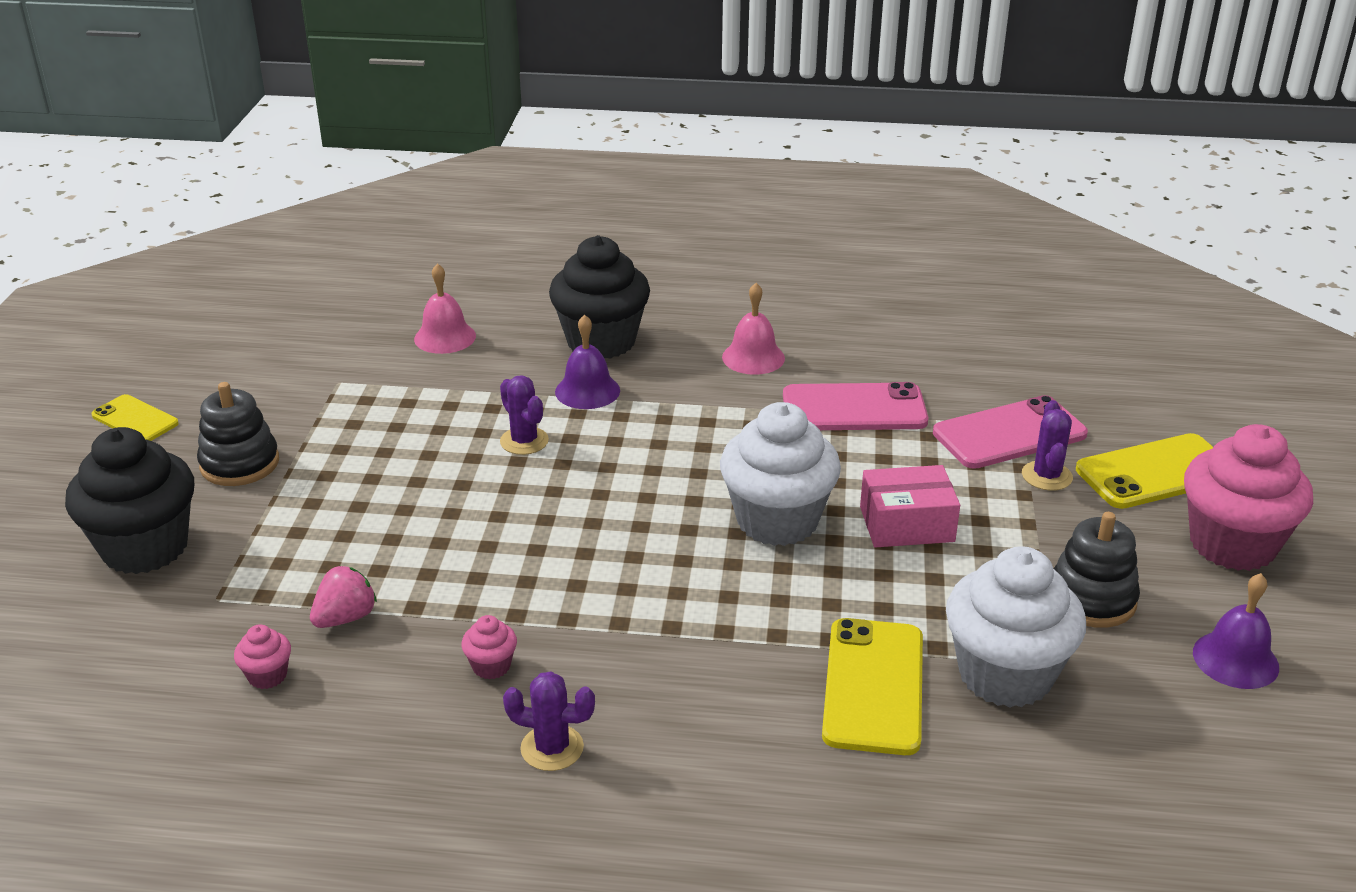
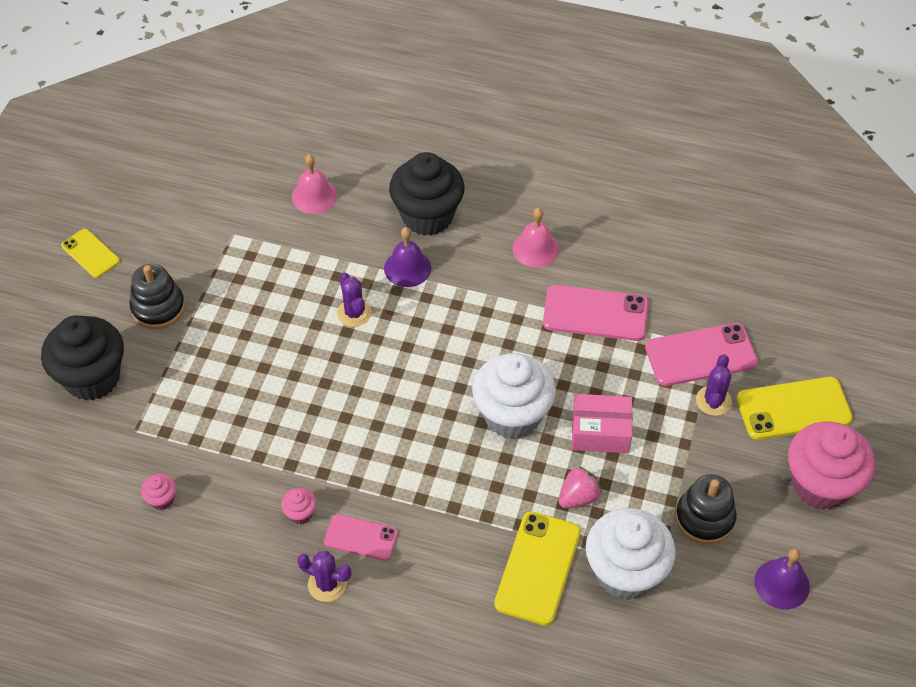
camera: 10 degrees right, 20 degrees up
(345, 618) = (214, 459): pink strawberry -> pink strawberry (578, 497)
(592, 683) = (361, 537): none -> pink phone

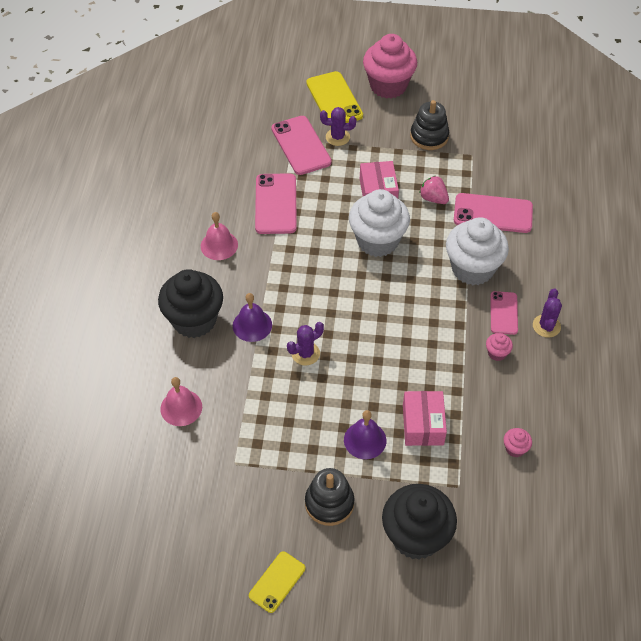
camera: 100 degrees left, 0 degrees up
(224, 411) = (423, 425): none -> pink box
(537, 568) = (493, 213): yellow phone -> pink phone
(625, 572) = (481, 171): white cupcake -> white cupcake (472, 269)
(781, 584) = (463, 100): purple bell -> purple bell (365, 440)

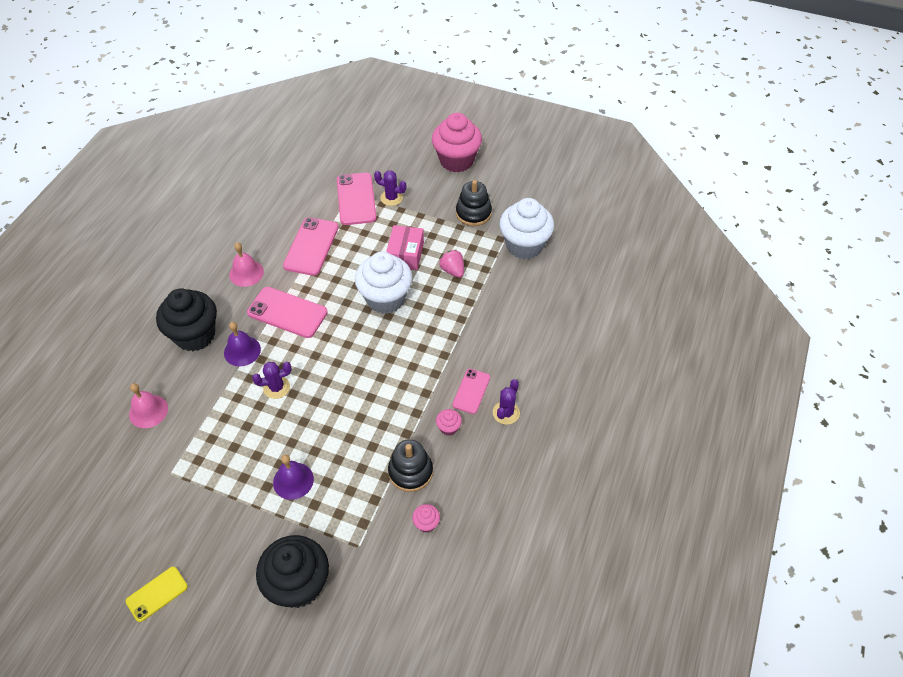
camera: 15 degrees right, 0 degrees up
(329, 503) = (235, 532): black stacking toy -> black stacking toy (410, 471)
(334, 99) = (403, 163): yellow phone -> none
(423, 425) = (351, 479): pink box -> none
(472, 269) = (460, 343): white cupcake -> white cupcake (524, 245)
(493, 213) = (501, 296): pink phone -> pink phone (287, 312)

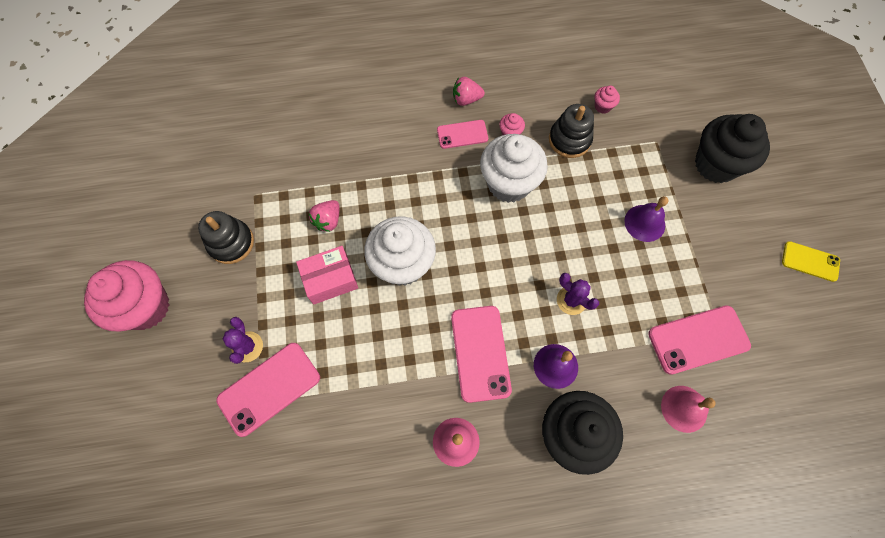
camera: 120 degrees left, 15 degrees up
(311, 246) = (374, 392): pink phone -> pink phone (698, 339)
(506, 413) = (466, 99): purple cactus -> pink strawberry
(524, 245) = (257, 172): white cupcake -> white cupcake (509, 183)

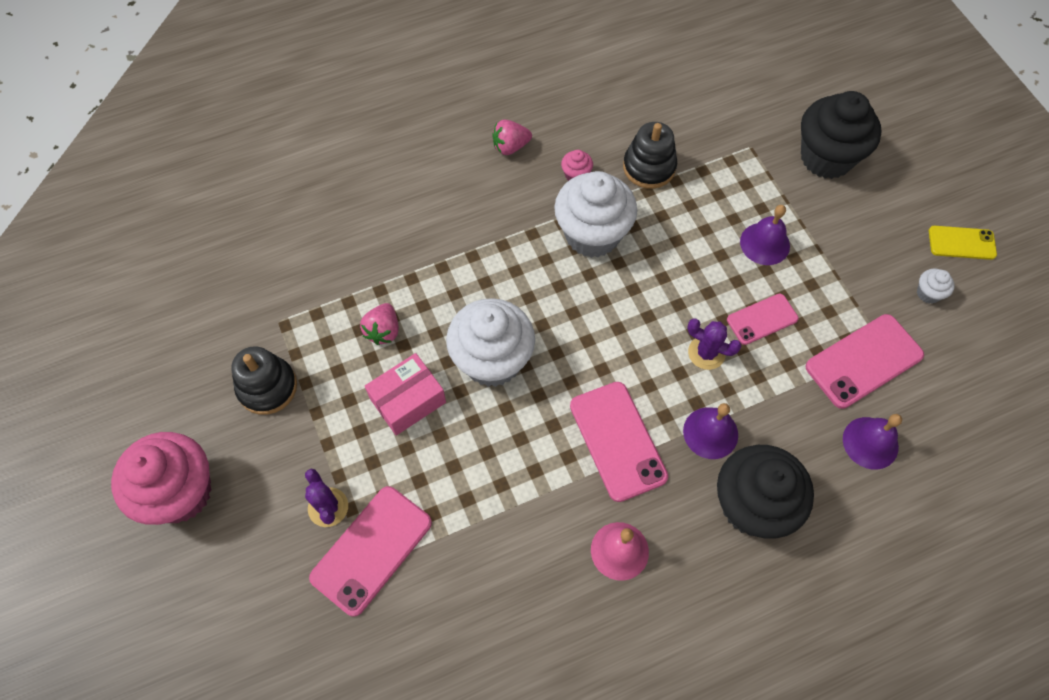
camera: 15 degrees left, 5 degrees down
(462, 134) = (518, 189): pink phone -> pink phone (762, 319)
(602, 106) = (676, 119): pink cupcake -> none
(684, 408) = (870, 443): pink bell -> purple bell
(769, 297) = (928, 293): none -> white cupcake

